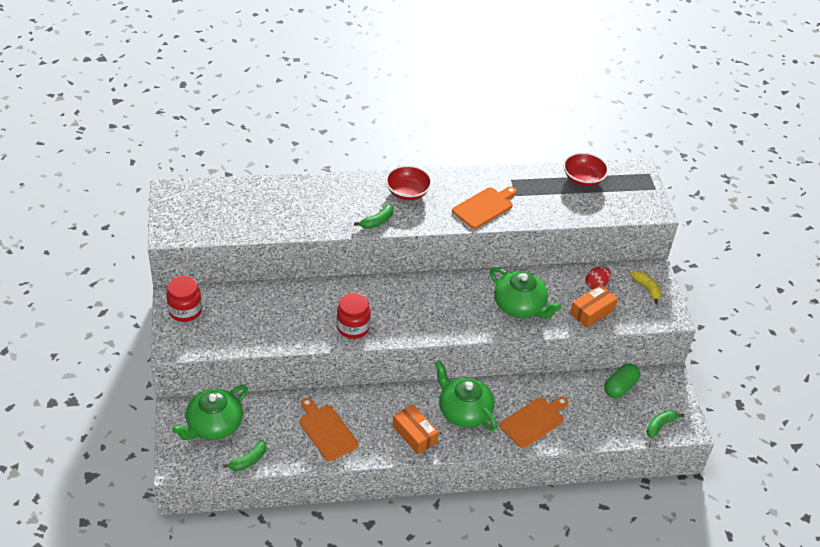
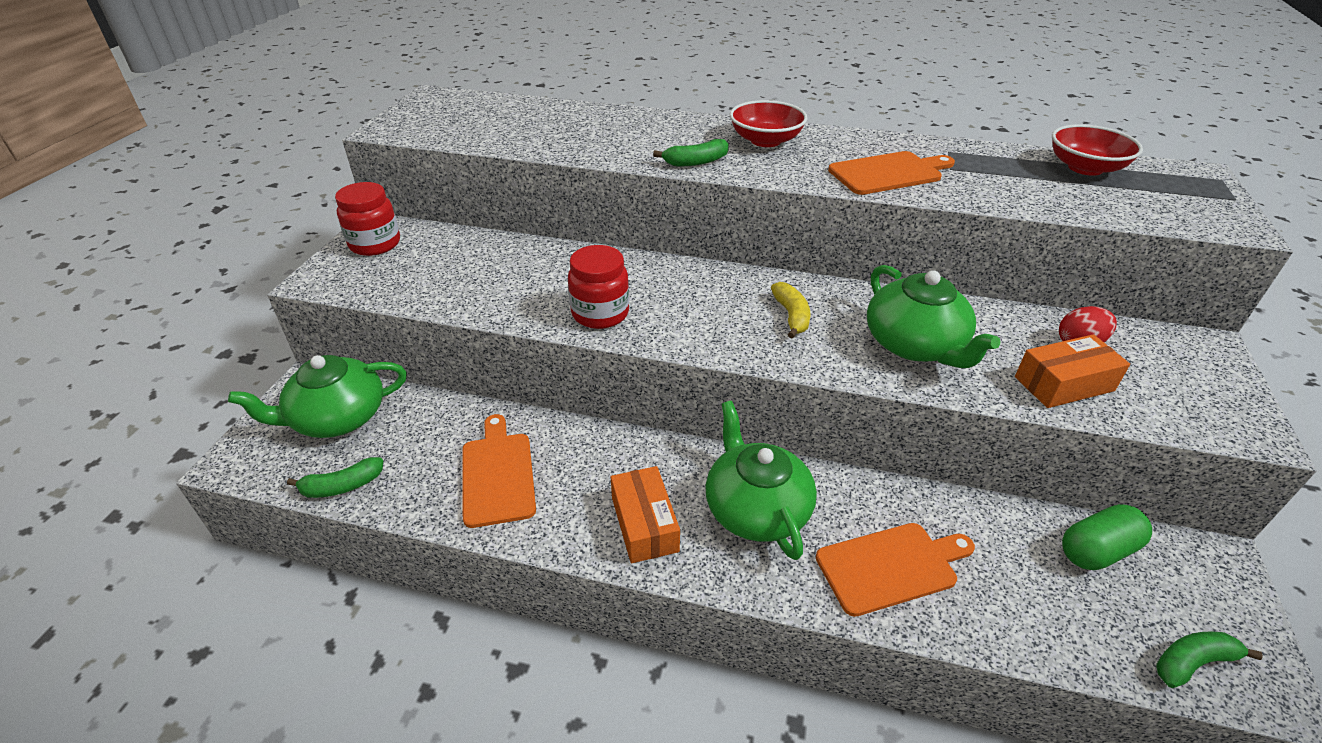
camera: 25 degrees right, 5 degrees down
(646, 289) = (1190, 370): yellow banana -> yellow banana (791, 316)

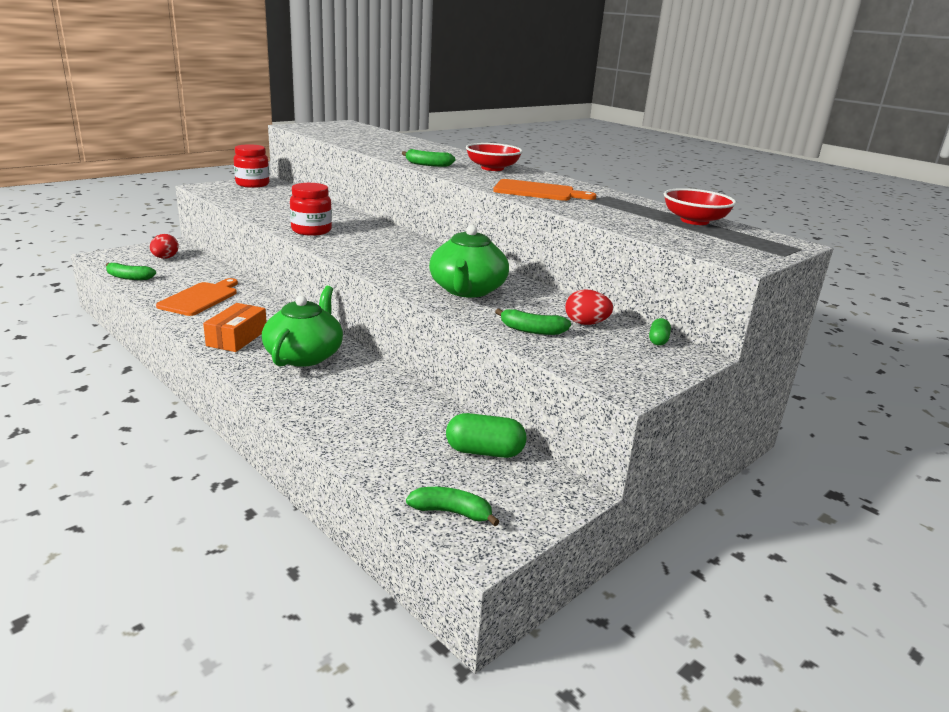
camera: 30 degrees right, 15 degrees down
(337, 418) = (165, 258): green teapot -> red egg
(791, 316) = (415, 260): yellow banana -> none
(891, 567) = (337, 402): orange cutting board -> none
(1064, 384) = (532, 330): orange box -> green banana
(1159, 337) = (658, 340): none -> green capsule

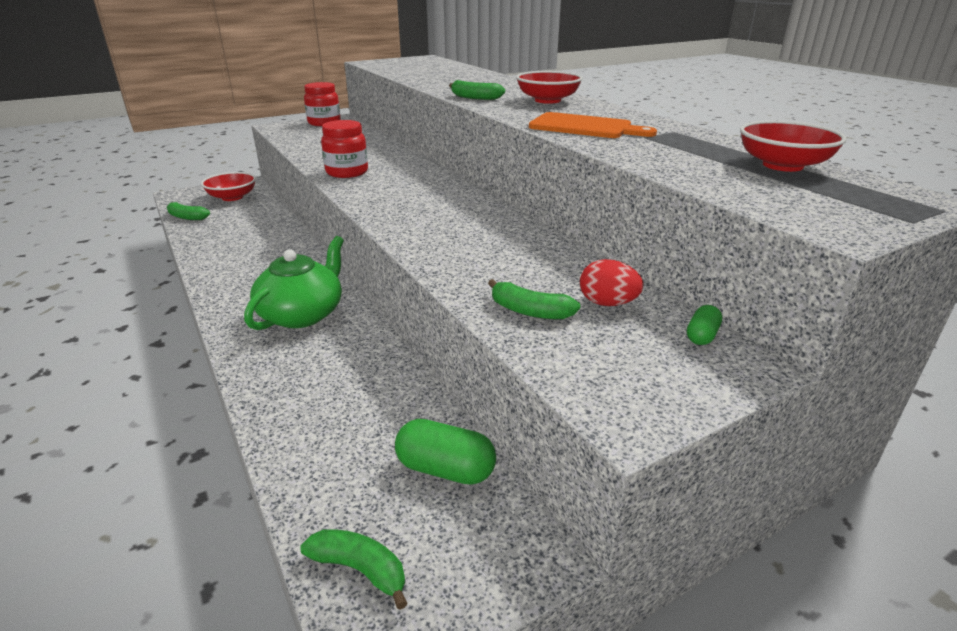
camera: 15 degrees right, 5 degrees up
(165, 258) = (232, 197): red egg -> red bowl
(200, 298) = (238, 241): orange cutting board -> none
(237, 338) = (246, 289): orange box -> none
(467, 290) = (476, 249): green teapot -> none

